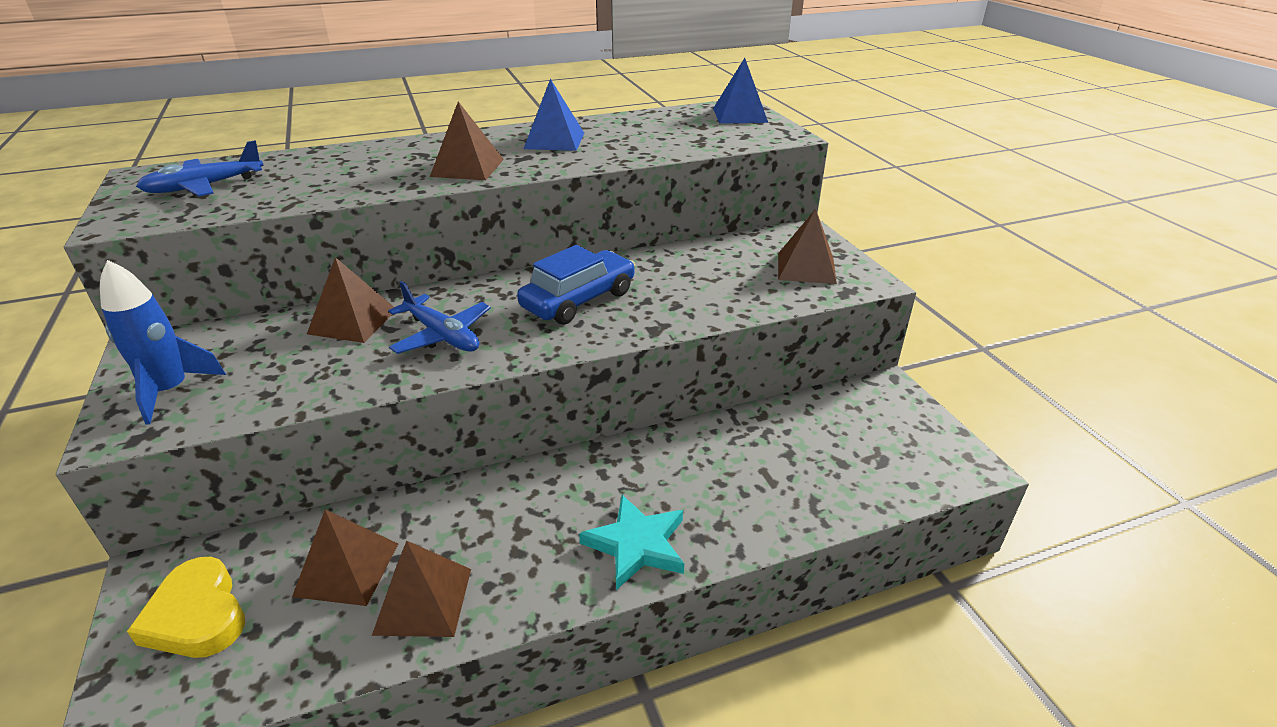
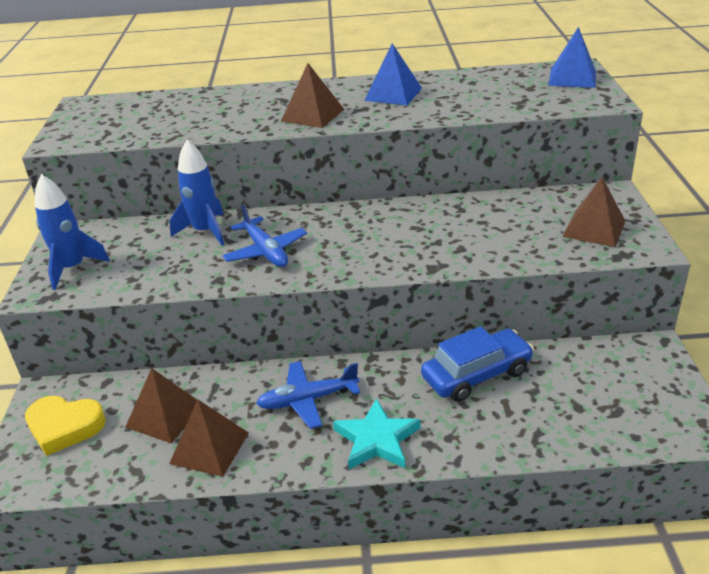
camera: 20 degrees right, 0 degrees up
(197, 616) = (64, 427): yellow heart -> yellow heart turned 60 degrees counterclockwise
(204, 187) = (119, 117): blue plane -> blue plane (307, 400)
(353, 321) = (205, 231): brown pyramid -> blue rocket
(578, 300) = (381, 234): blue car -> blue car (476, 374)

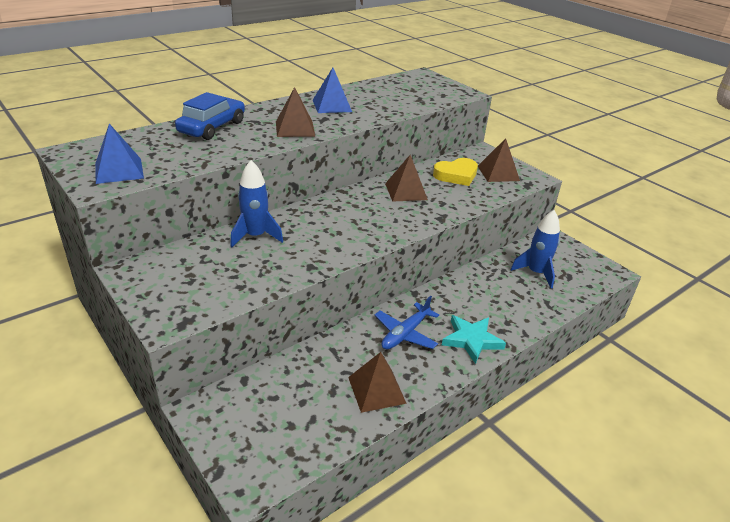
camera: 40 degrees left, 0 degrees up
(64, 427) = (249, 425): yellow heart -> yellow heart (456, 175)
(73, 268) = (176, 294): blue rocket -> blue rocket (536, 273)
(165, 415) = (320, 383): brown pyramid -> brown pyramid (406, 191)
(265, 251) = (320, 237): blue plane -> none
(476, 374) = (483, 282): blue car -> blue car (212, 127)
(572, 78) = (429, 81): blue pyramid -> blue pyramid (119, 170)

